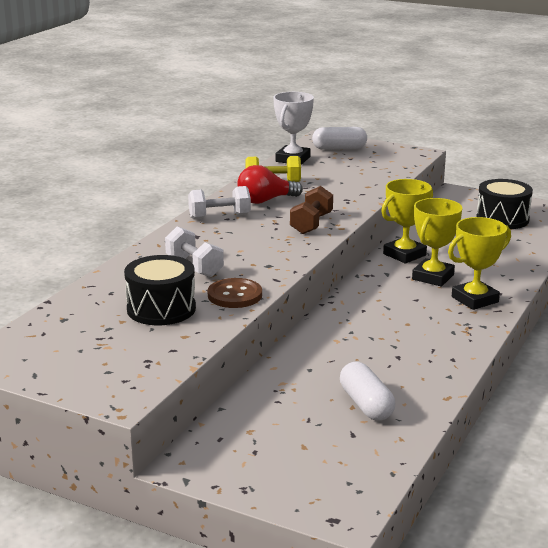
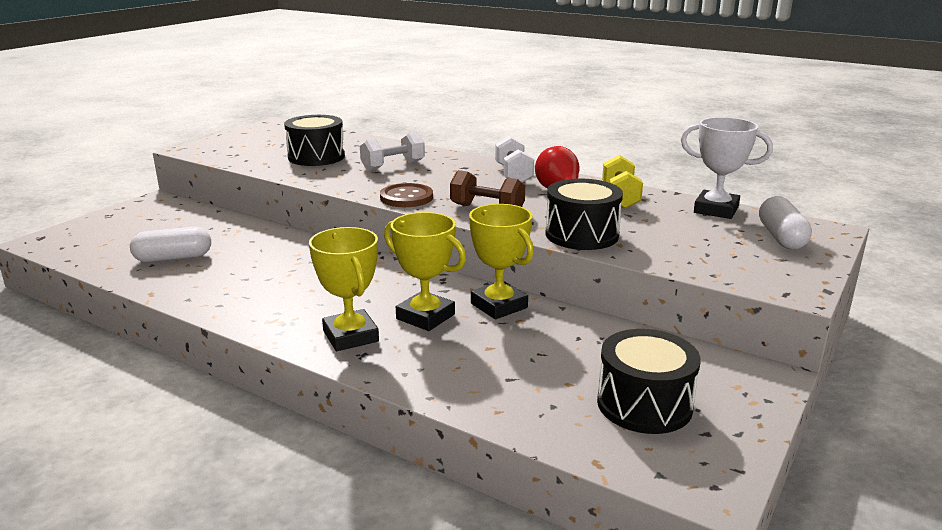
camera: 95 degrees right, 0 degrees up
(235, 295) = (326, 177): brown button -> brown button (406, 197)
(355, 195) = (581, 235): none -> black drum

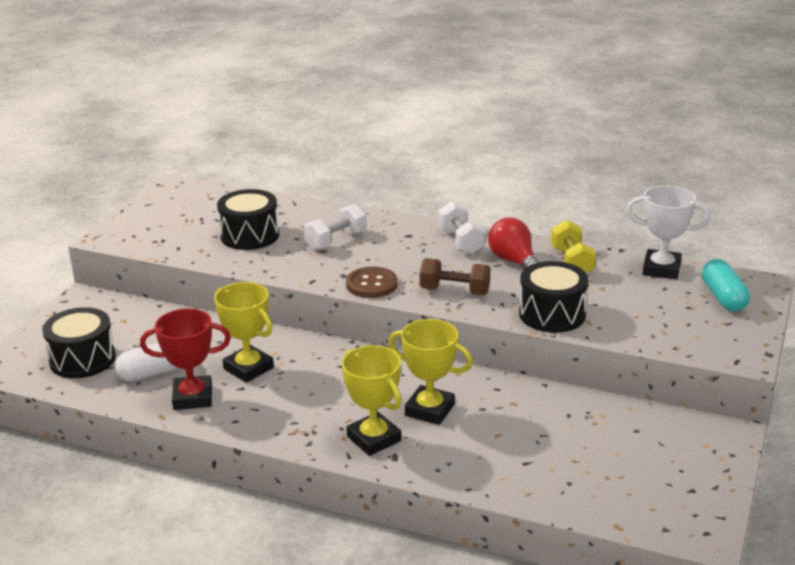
camera: 10 degrees left, 5 degrees up
(193, 281) = (193, 397): none -> red trophy
(499, 305) = (489, 390): yellow trophy -> yellow trophy (248, 368)
(644, 404) = (639, 471): black drum -> black drum (82, 359)
(781, 237) = (723, 297): white capsule -> turquoise capsule

